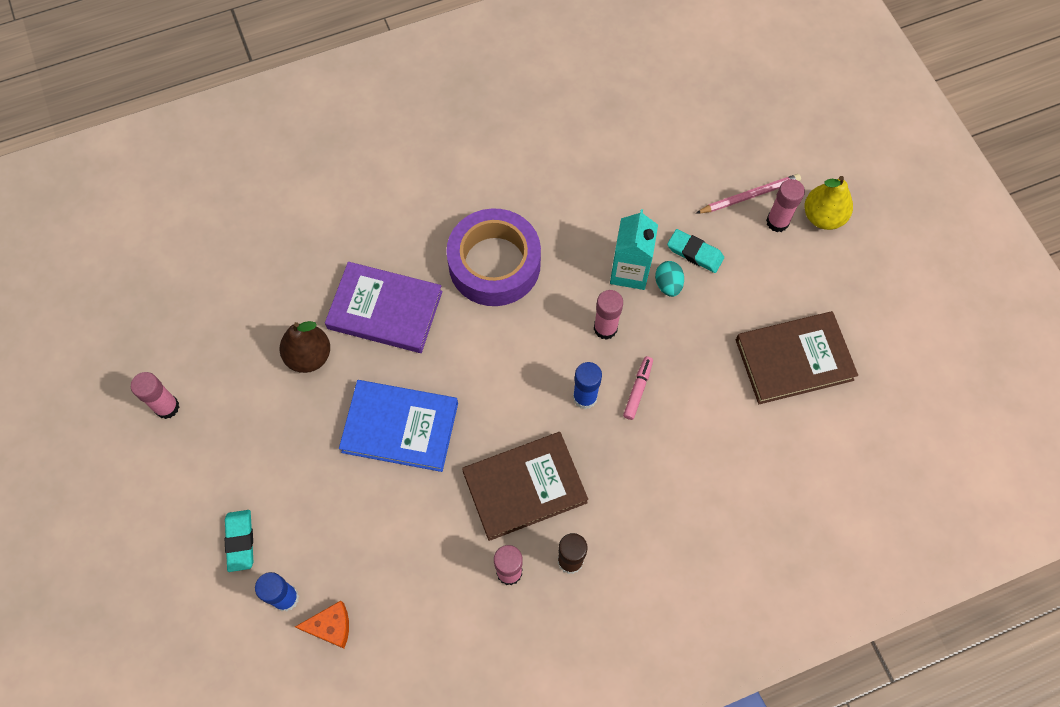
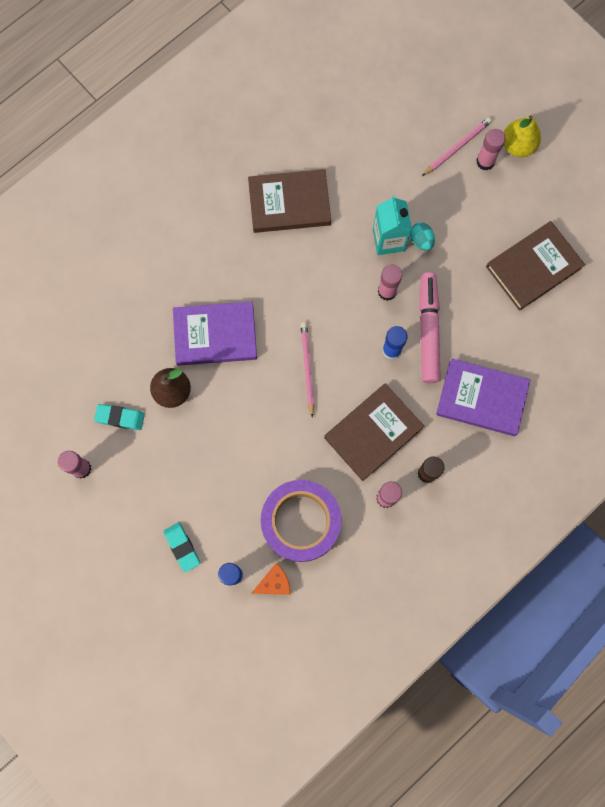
camera: 20 degrees left, 10 degrees up
(400, 427) = (264, 421): blue book -> none
(476, 384) = (307, 368): none -> pink pencil
(494, 264) = (284, 269): purple tape -> purple tape (301, 522)
(530, 194) = (289, 203): none -> brown book
(638, 389) = (428, 330): pink marker -> pink marker, size x2.10
(674, 493) = (481, 398): none -> purple book
(695, 253) = (432, 208): turquoise eraser -> turquoise eraser (120, 417)

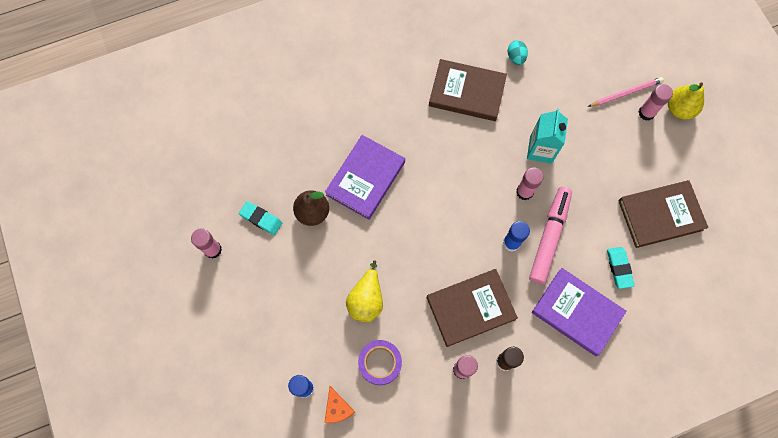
camera: 20 degrees right, 5 degrees down
(182, 547) = (270, 347): turquoise eraser -> turquoise eraser (619, 268)
(215, 335) = (365, 178): purple book -> purple book turned 75 degrees counterclockwise
(263, 462) = (366, 299): none -> yellow pear
(274, 583) = (337, 408): orange cheese -> orange cheese turned 75 degrees clockwise
(301, 522) = (380, 363): purple tape -> purple tape, size x0.59
(307, 368) = (433, 233): pink pencil -> none
(421, 240) = (568, 159): turquoise egg -> turquoise egg (516, 57)

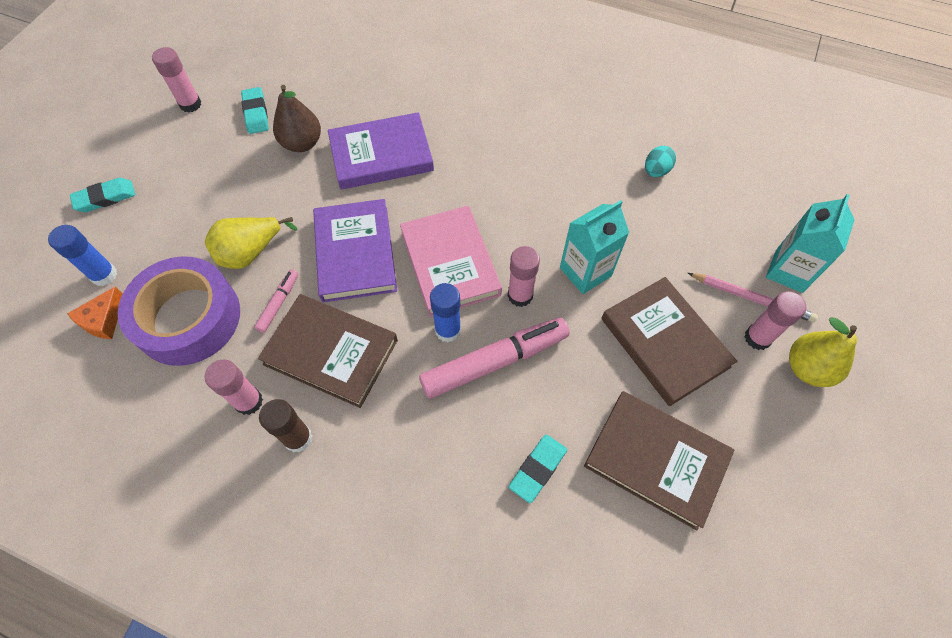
camera: 45 degrees right, 10 degrees down
(243, 350) = (105, 198): none -> turquoise eraser
(380, 363) = (188, 318): purple tape -> purple tape, size x1.69
(415, 310) = (278, 303): none -> pink marker
(467, 92) = (567, 162): brown book -> brown book (664, 342)
(473, 207) = (450, 263): none -> pink book
(577, 312) = (433, 468): purple book -> purple book (355, 253)
(628, 62) = (788, 271): none -> turquoise carton

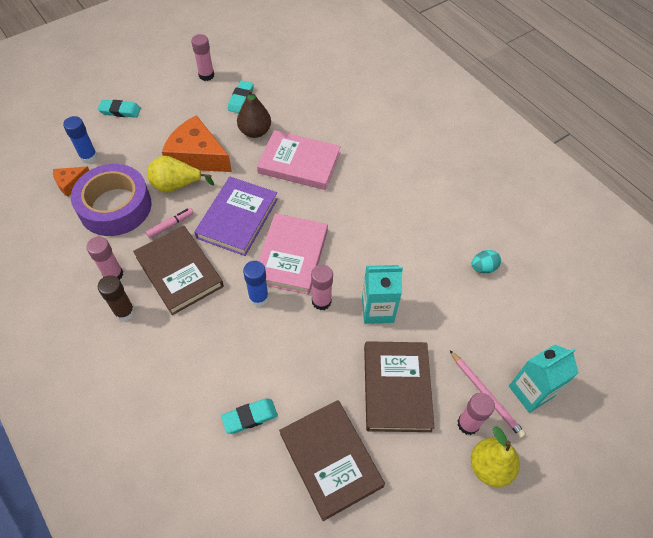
camera: 30 degrees right, 5 degrees down
(250, 205) = (197, 156): none -> orange cheese
(381, 155) = (299, 163): purple book -> pink book
(494, 361) = (273, 334): pink marker -> none

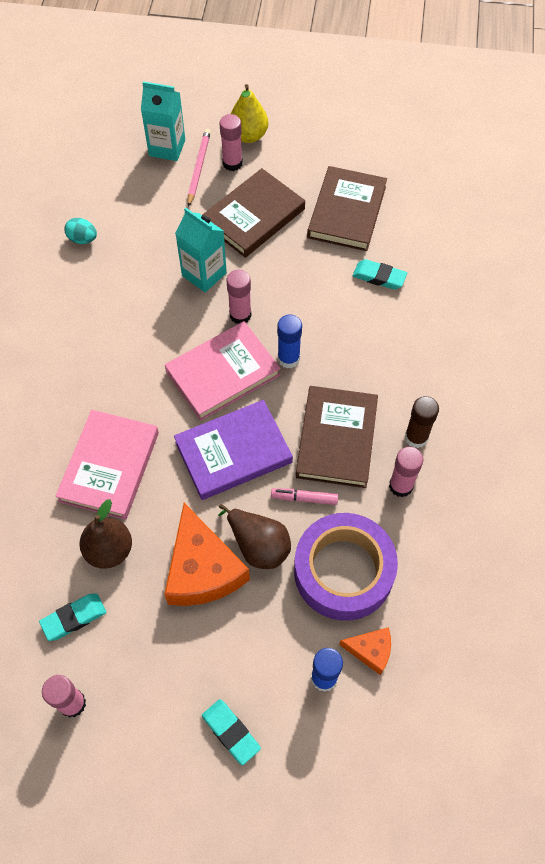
camera: 135 degrees left, 5 degrees up
(176, 185) = (258, 545): yellow pear -> brown pear
(299, 163) = (109, 466): pink book -> pink book turned 45 degrees clockwise

